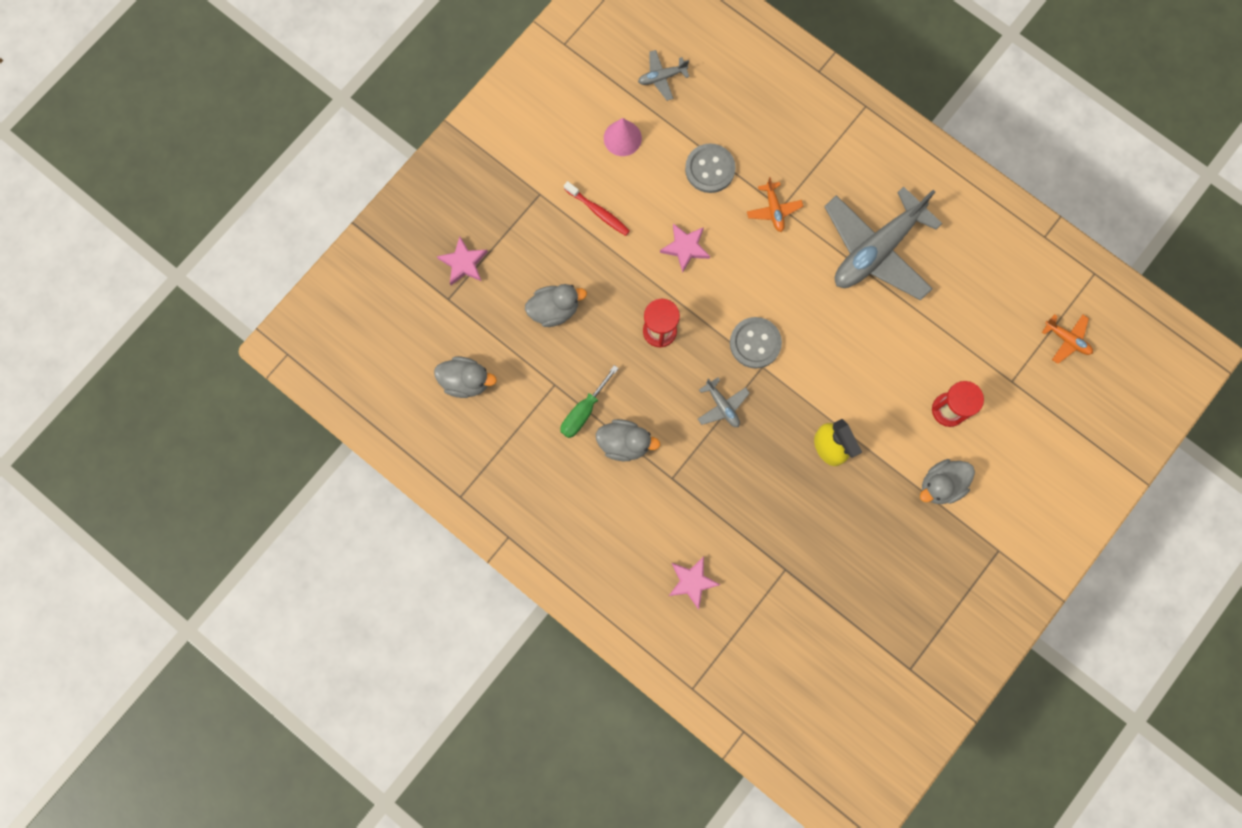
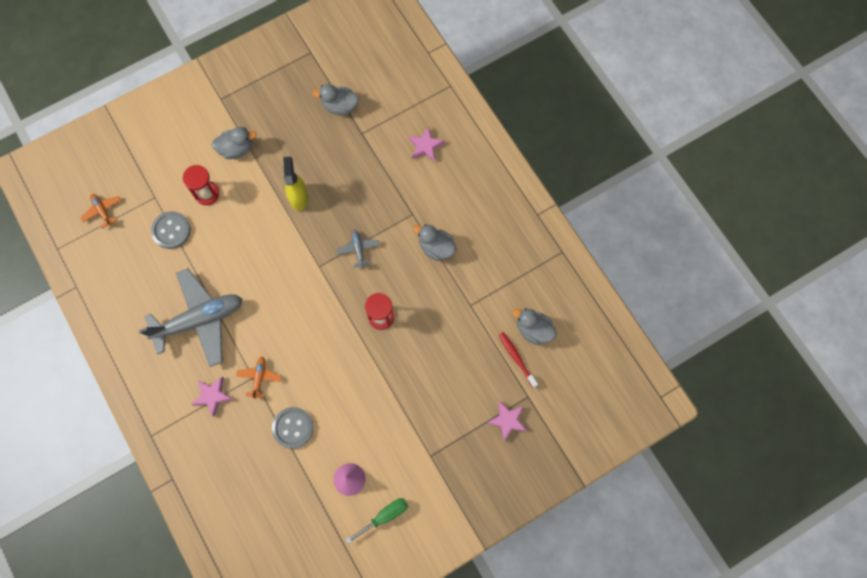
camera: 160 degrees left, 5 degrees down
(554, 310) = (451, 360): grey duck -> grey duck (340, 106)
(583, 411) = (456, 279): green screwdriver -> green screwdriver (385, 516)
(598, 212) = (391, 424): red toothbrush -> red toothbrush (516, 358)
(662, 77) = (297, 520): grey plane -> none
(685, 248) = (337, 372): pink star -> pink star (212, 396)
(755, 343) = (317, 284): grey button -> grey button (171, 230)

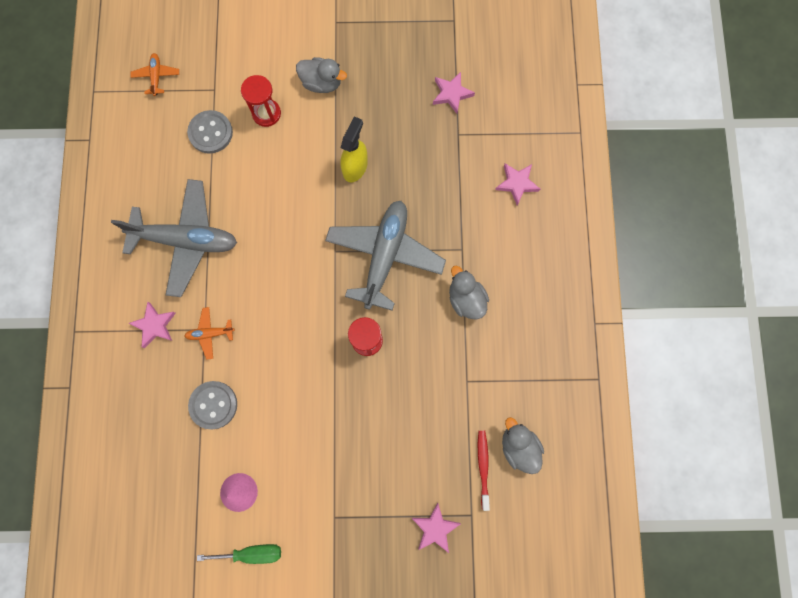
camera: 30 degrees right, 5 degrees up
(259, 378) = (210, 333): orange plane -> orange plane turned 135 degrees counterclockwise
(340, 106) = (451, 94): grey duck -> pink star
(358, 249) = (385, 256): grey plane -> grey plane, size x2.35

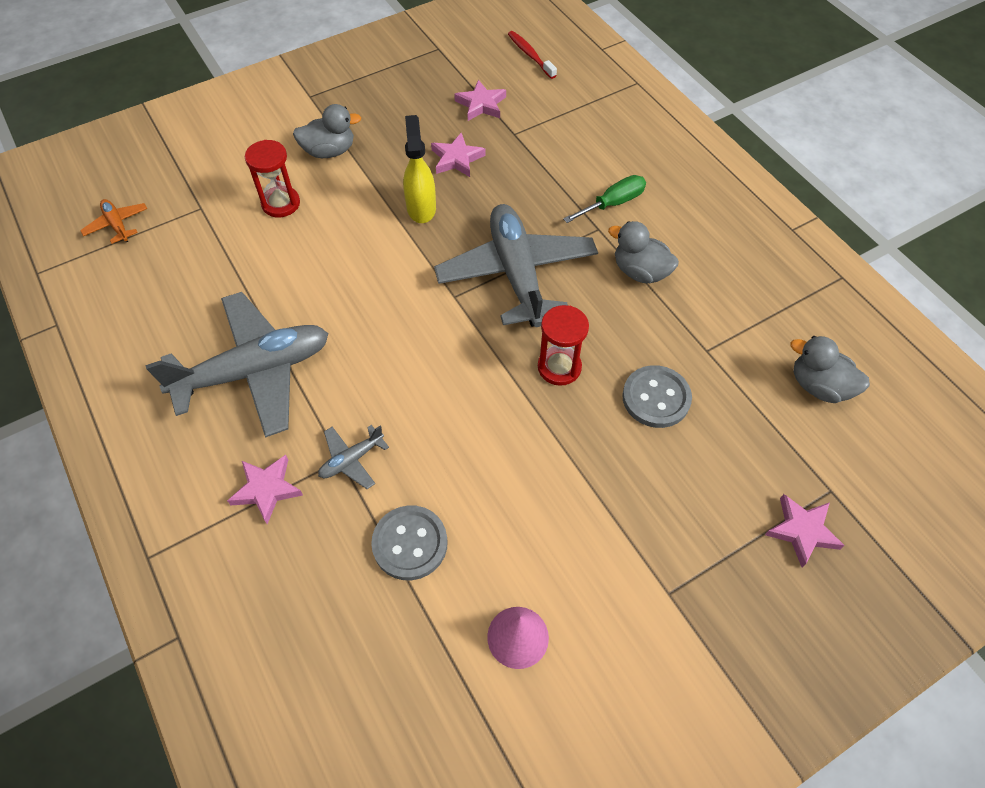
camera: 30 degrees left, 20 degrees down
(210, 133) = (221, 249): grey button -> grey button (656, 398)
(210, 333) = (351, 460): orange plane -> grey plane
(252, 553) = (591, 710): green screwdriver -> green screwdriver (613, 203)
(483, 467) = (799, 429): red toothbrush -> red toothbrush (530, 55)
(517, 183) = (609, 148): pink star -> pink star (456, 159)

